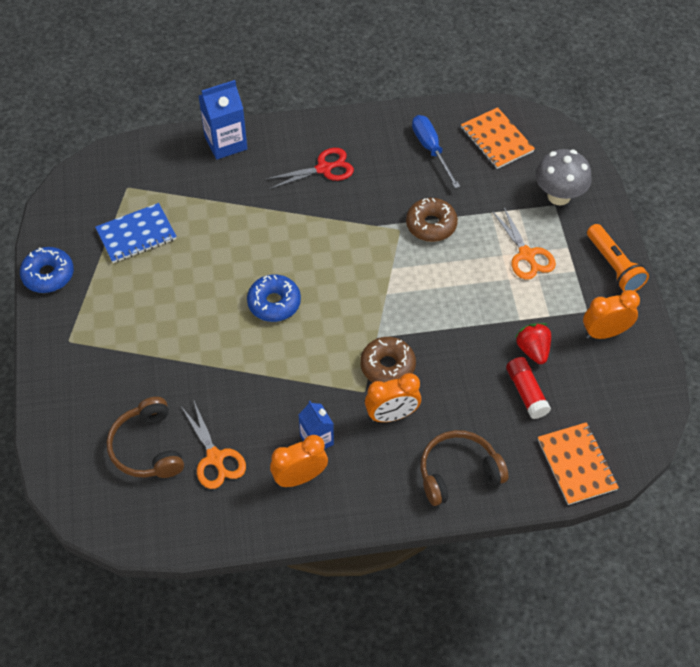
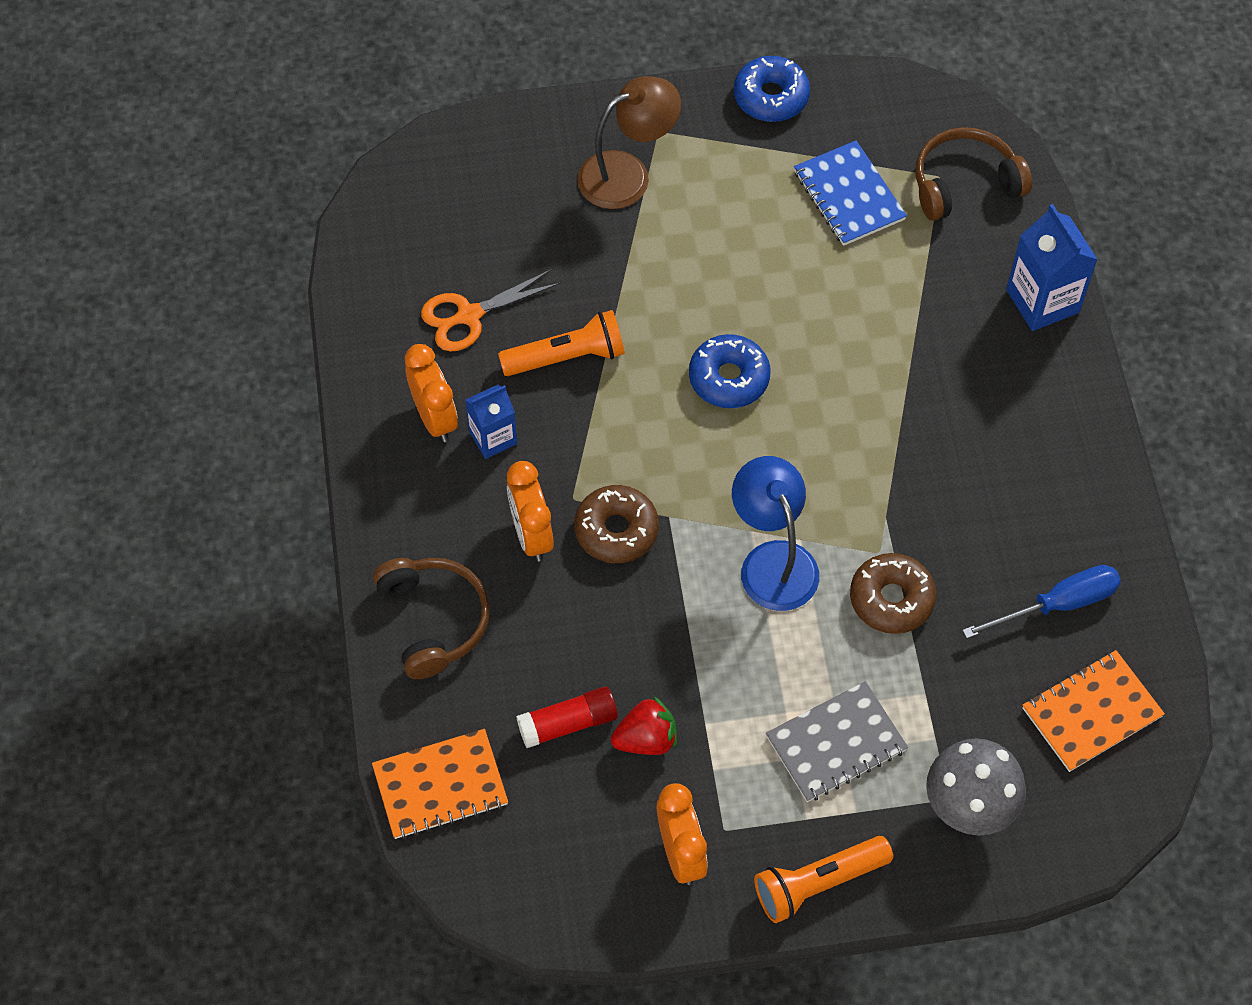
camera: 90 degrees right, 5 degrees up
(103, 360) = (627, 174): none -> brown lamp
(147, 448) = (487, 237): brown headphones -> brown headphones (964, 184)
(253, 396) = (567, 357): none -> orange flashlight
(324, 169) = (1000, 442): red scissors -> none
(407, 282) = (773, 561): none -> blue lamp
(526, 255) = (836, 743): orange scissors -> grey notebook

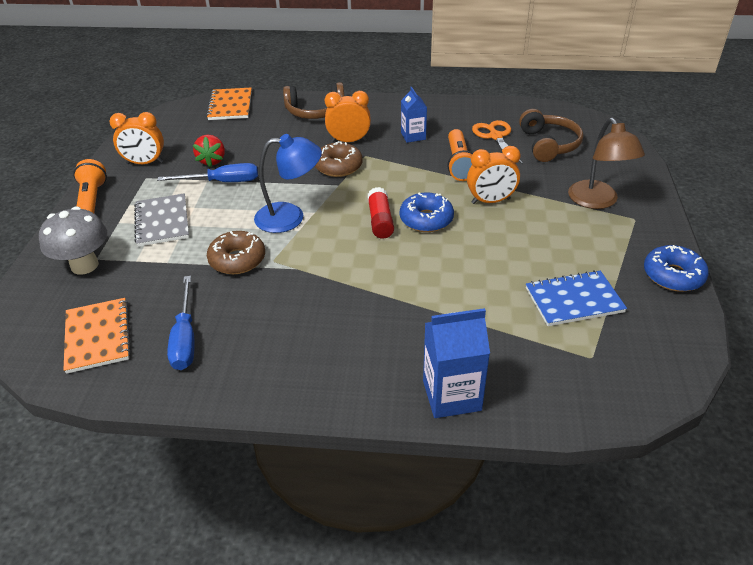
camera: 105 degrees right, 20 degrees down
(435, 418) = (431, 121): orange clock -> orange clock (490, 201)
(568, 723) = (237, 140): red glue stick -> red glue stick (380, 221)
(707, 696) = (222, 182): none -> blue screwdriver
(964, 184) = (583, 372): brown headphones -> brown headphones (548, 144)

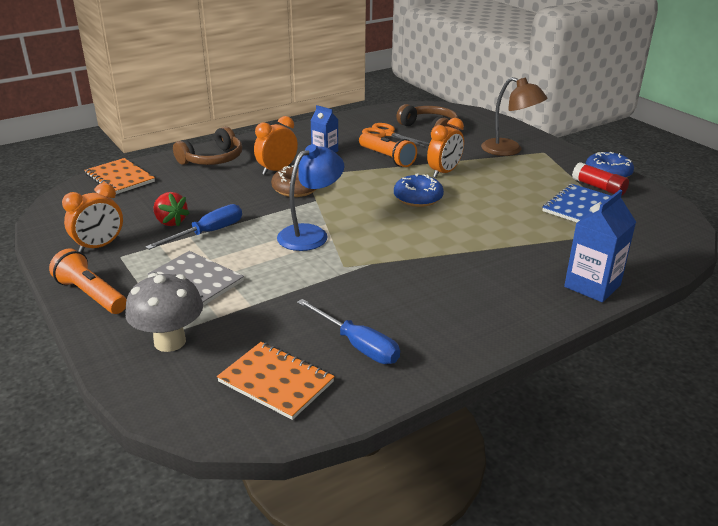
camera: 40 degrees left, 10 degrees down
(237, 260) = (313, 277): brown donut -> none
(380, 221) = (386, 211): red glue stick -> red glue stick (598, 187)

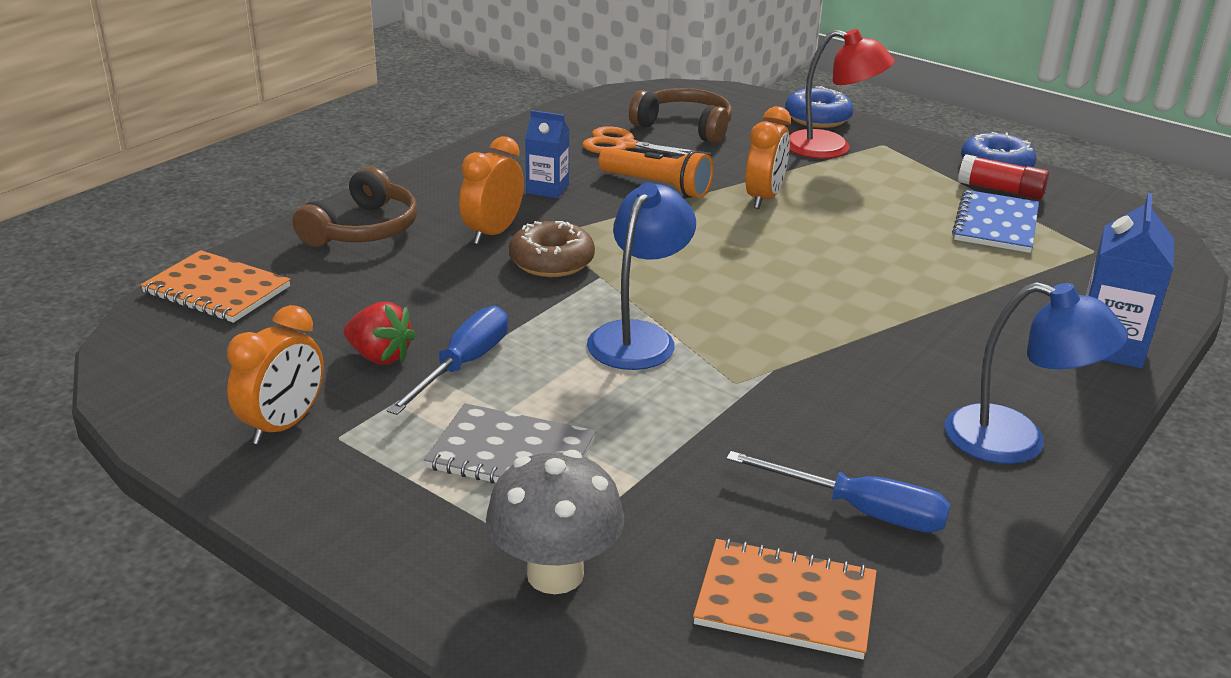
camera: 20 degrees left, 0 degrees up
(91, 295) = (342, 519): orange flashlight -> none
(418, 198) = (758, 247): blue donut -> blue donut (817, 118)
(483, 327) = (1016, 441): none -> blue lamp
(509, 150) = (831, 148): brown lamp -> red lamp

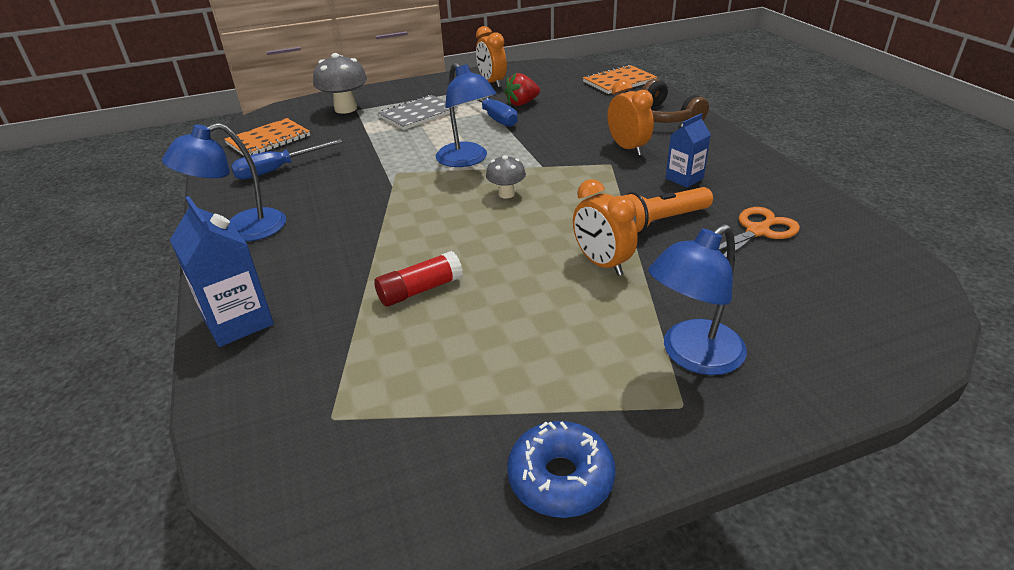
camera: 125 degrees right, 5 degrees up
(551, 261) = (574, 157): brown donut -> none
(685, 127) = (794, 278): brown headphones -> none
(697, 279) = (506, 194): none -> grey mushroom
(817, 118) = (793, 389): blue donut -> none
(831, 148) = (692, 356): red lamp -> blue lamp
(996, 224) = (439, 378): blue notebook -> none
(1000, 190) = (500, 435): red glue stick -> red glue stick (420, 290)

